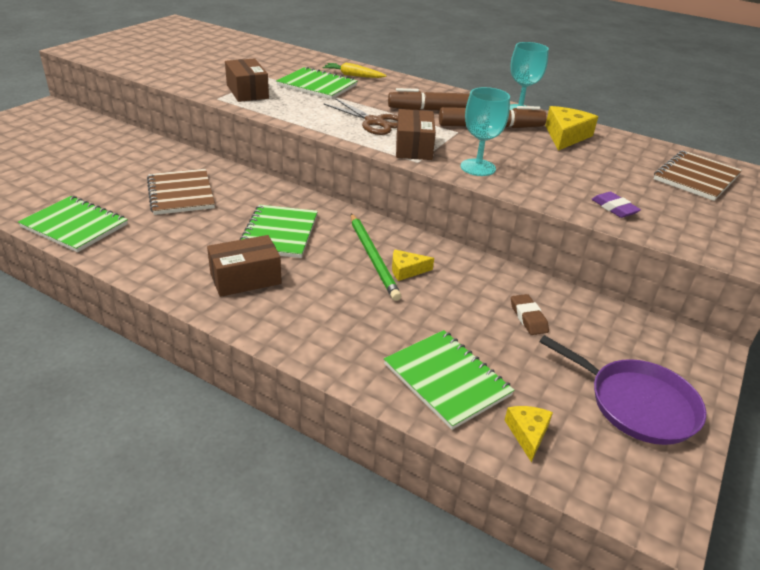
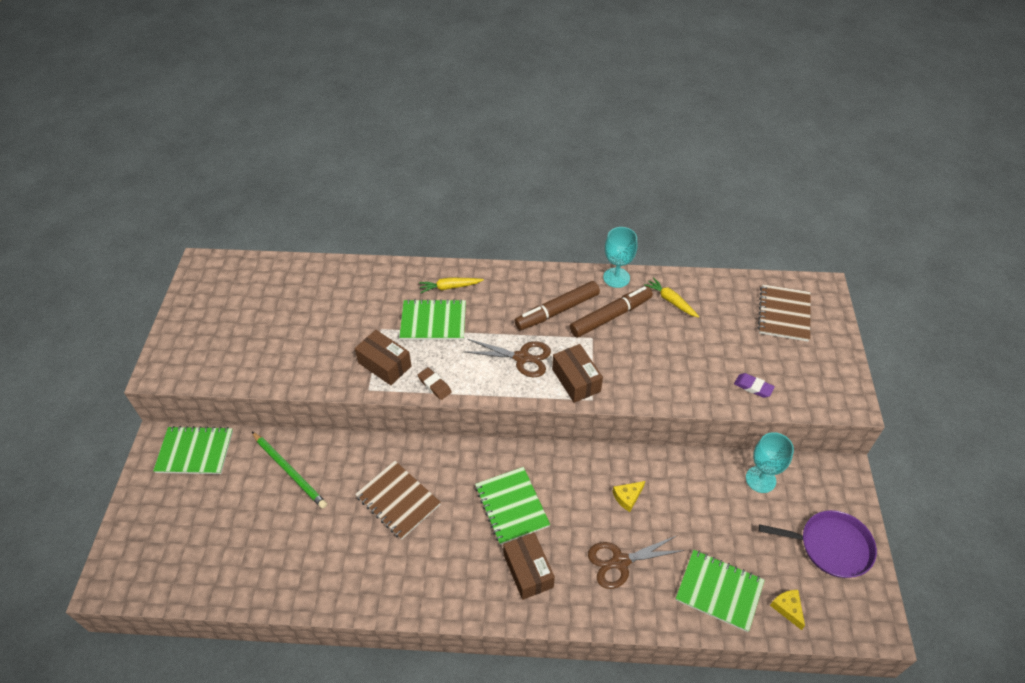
camera: 25 degrees left, 15 degrees up
(74, 226) = (352, 588): green notebook -> green notebook (195, 452)
(245, 278) = (528, 571): brown box -> brown box turned 60 degrees counterclockwise
(350, 310) = (620, 562): none -> brown scissors
(373, 258) = (596, 496): green pencil -> green pencil (289, 471)
(478, 167) = (638, 383): turquoise goblet -> turquoise goblet (760, 479)
(528, 318) = (732, 502): brown eraser -> brown eraser (434, 385)
(565, 136) = (671, 301): yellow cheese -> yellow carrot

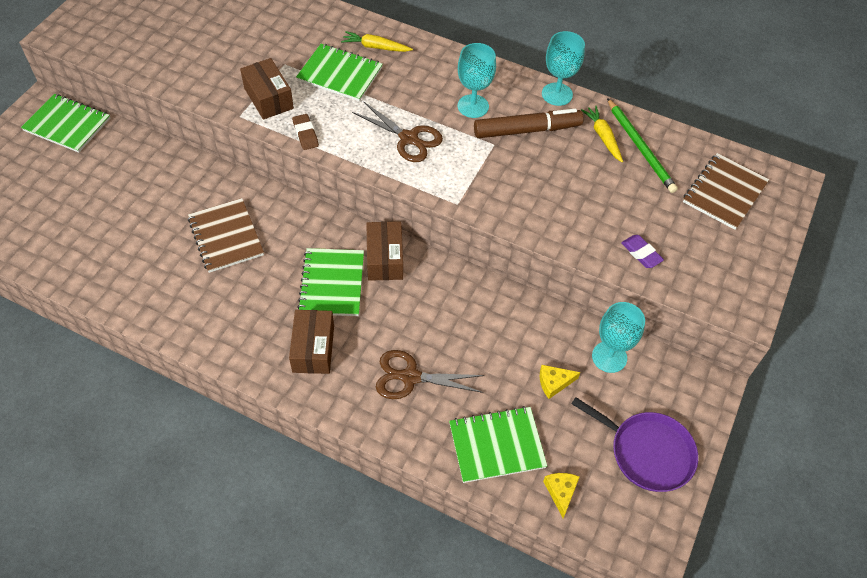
camera: 20 degrees right, 5 degrees up
(289, 471) = (141, 173): green pencil -> green pencil (640, 148)
(557, 311) = (473, 106): brown marker -> turquoise goblet
(576, 380) = (451, 179): brown box -> brown box (385, 259)
(627, 497) = (455, 320): yellow cheese -> yellow cheese (554, 383)
(719, 591) = (497, 445): green notebook -> green notebook turned 60 degrees counterclockwise

